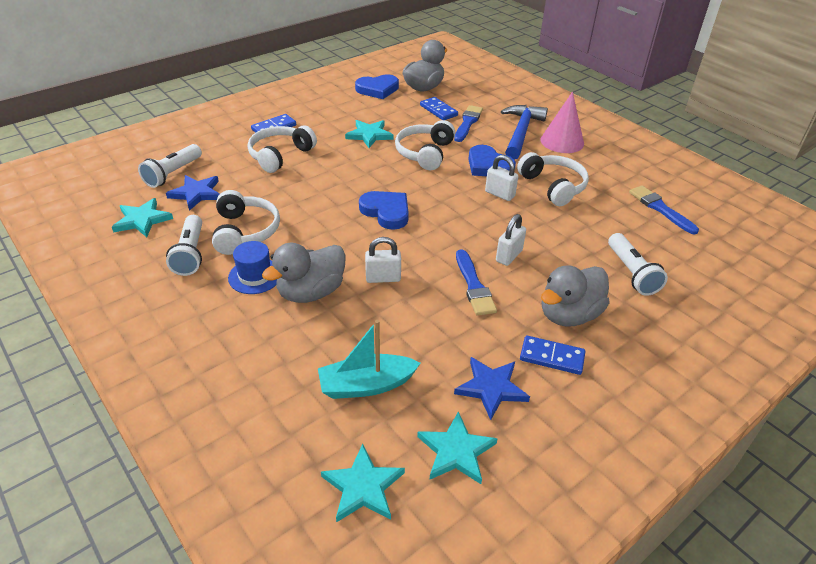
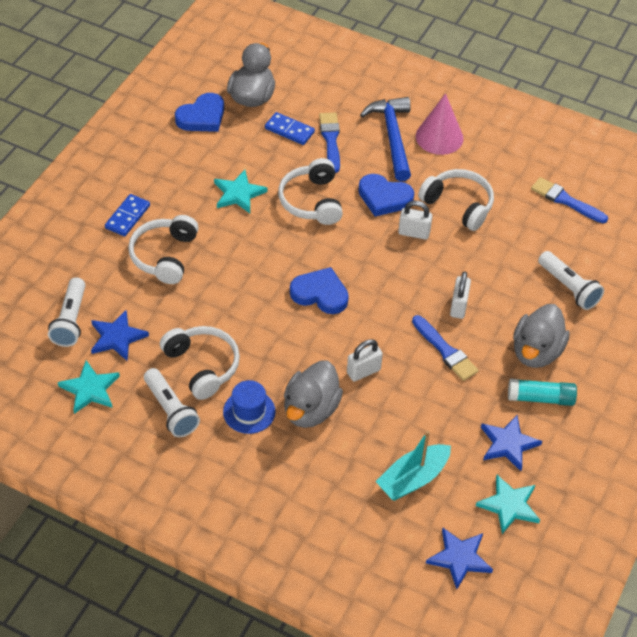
camera: 25 degrees left, 10 degrees up
(363, 487) = (459, 558): turquoise star -> blue star
(552, 357) = (540, 398): blue domino -> turquoise glue stick

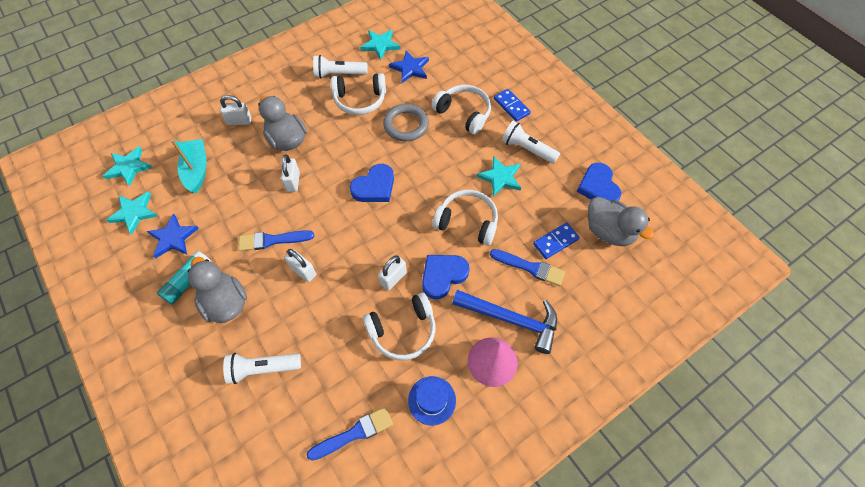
camera: 120 degrees right, 10 degrees up
(71, 320) = (438, 52): white flashlight -> white flashlight (527, 149)
(215, 302) = (406, 125): none -> grey ring
(249, 411) = (310, 109): blue hat -> blue hat (432, 400)
(314, 479) = (239, 121): none -> white padlock
(459, 558) = (129, 167): blue star -> turquoise star

